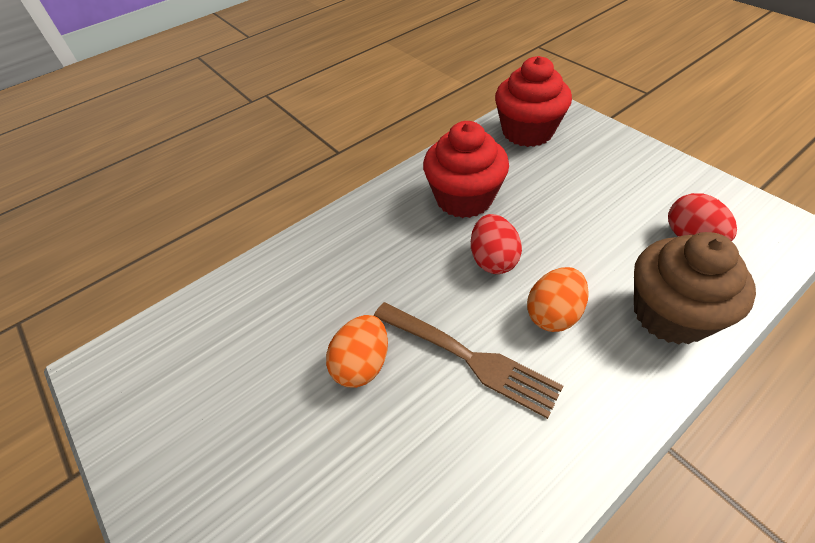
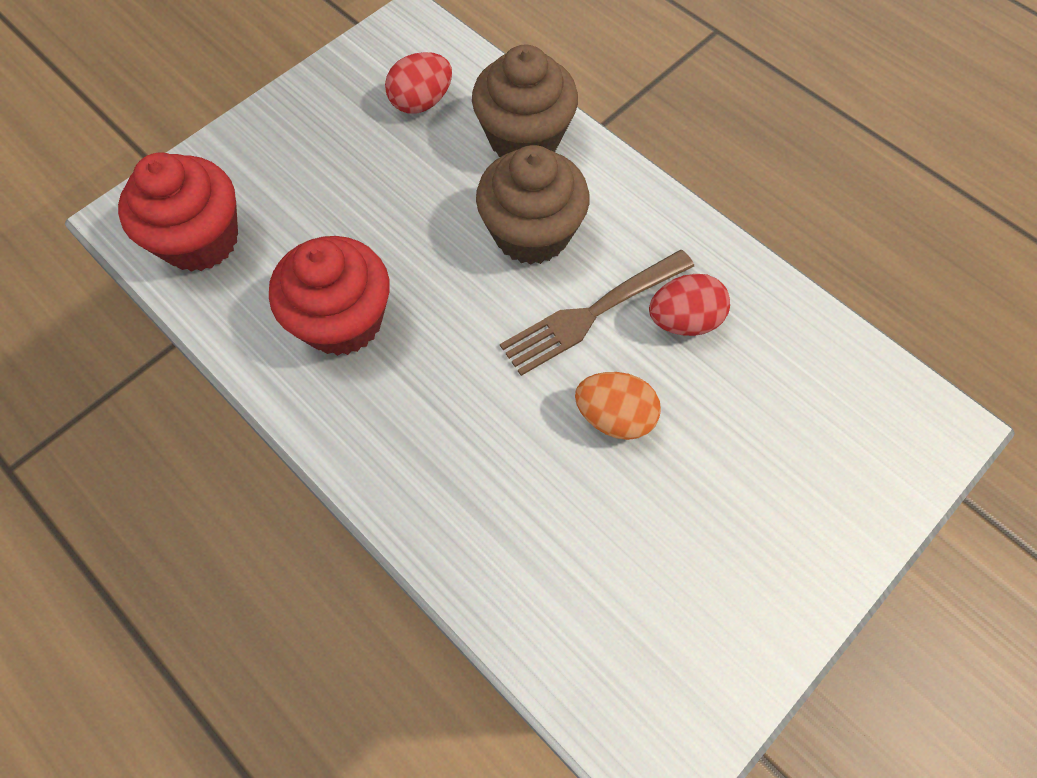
camera: 100 degrees left, 15 degrees up
(467, 357) = (593, 312): brown fork -> brown fork turned 150 degrees counterclockwise
(493, 259) = (455, 287): red egg -> red egg (684, 320)
(553, 314) = (531, 233): orange egg -> brown cupcake

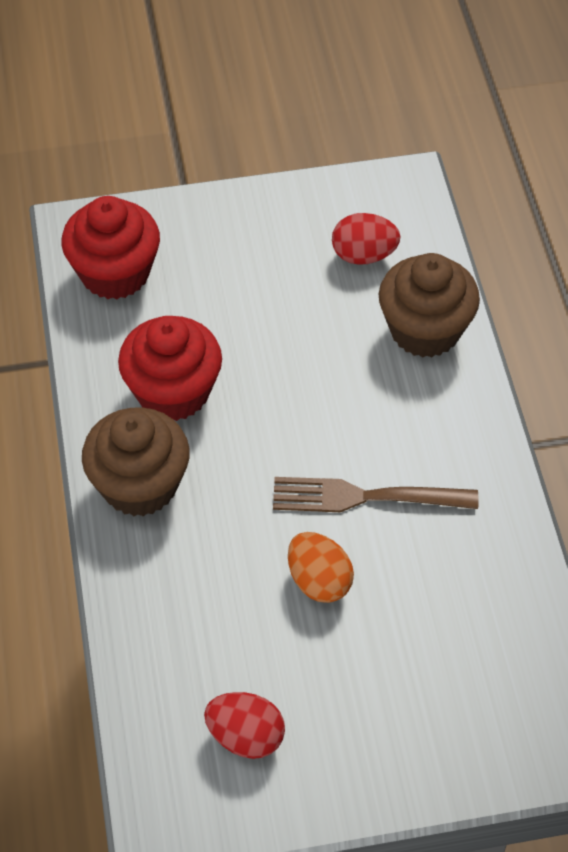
camera: 35 degrees right, 10 degrees down
(531, 233) = (368, 408): brown cupcake -> brown cupcake (139, 485)
(684, 320) = (434, 545): red egg -> red egg (245, 737)

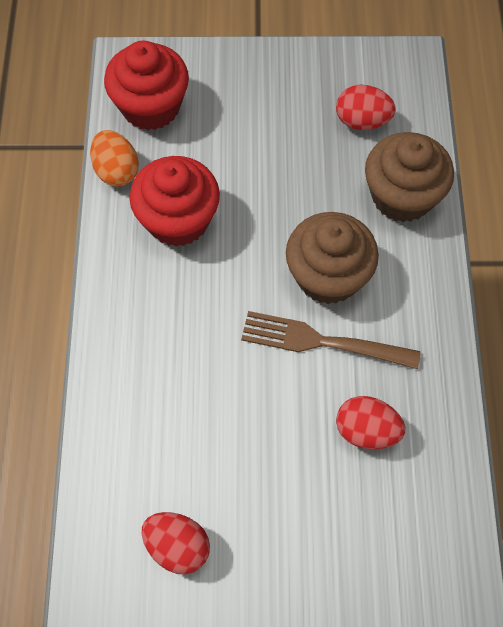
camera: 10 degrees right, 10 degrees up
(139, 485) = (133, 300): brown cupcake -> brown cupcake (328, 276)
(319, 581) = (268, 413): orange egg -> orange egg (116, 171)
(433, 582) = (366, 431): none -> red egg

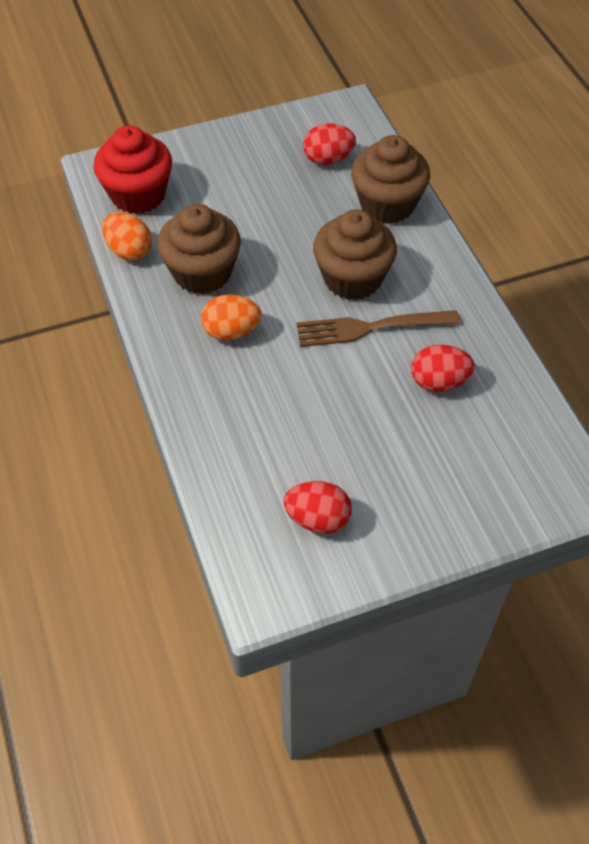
camera: 20 degrees left, 10 degrees down
(178, 220) = (202, 273): red cupcake -> brown cupcake
(179, 299) = (231, 331): none -> orange egg

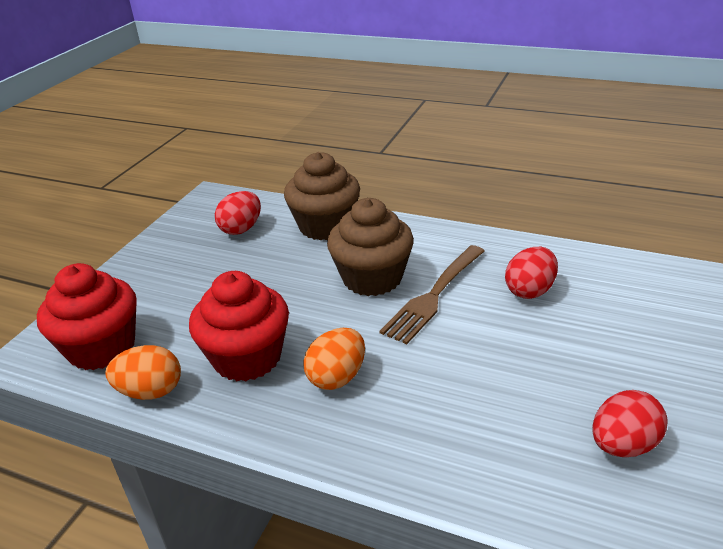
camera: 45 degrees left, 20 degrees down
(202, 273) = (247, 357): brown cupcake -> red cupcake

